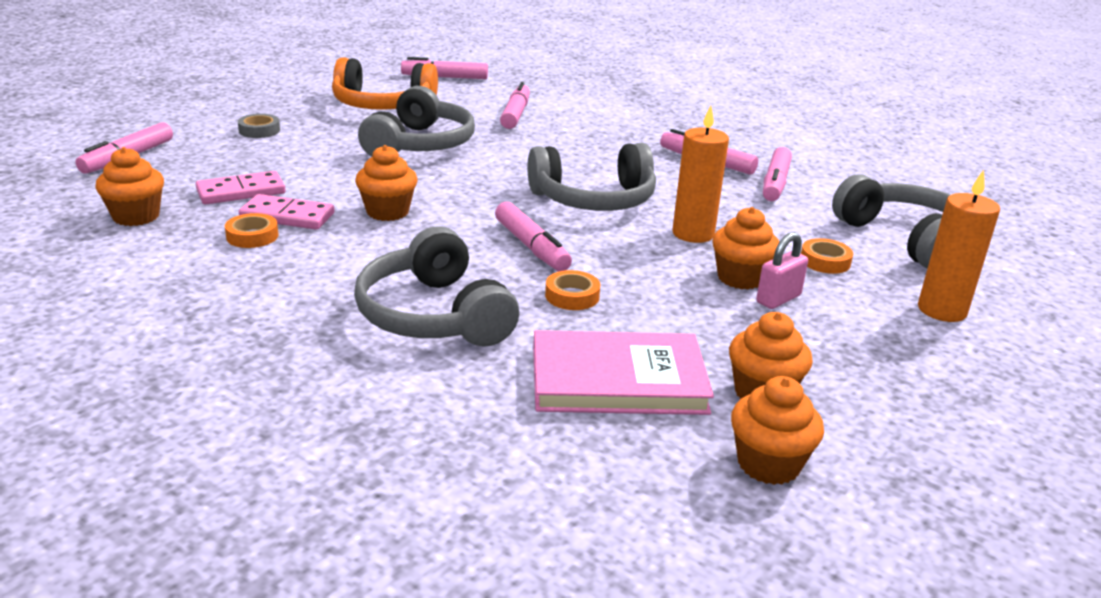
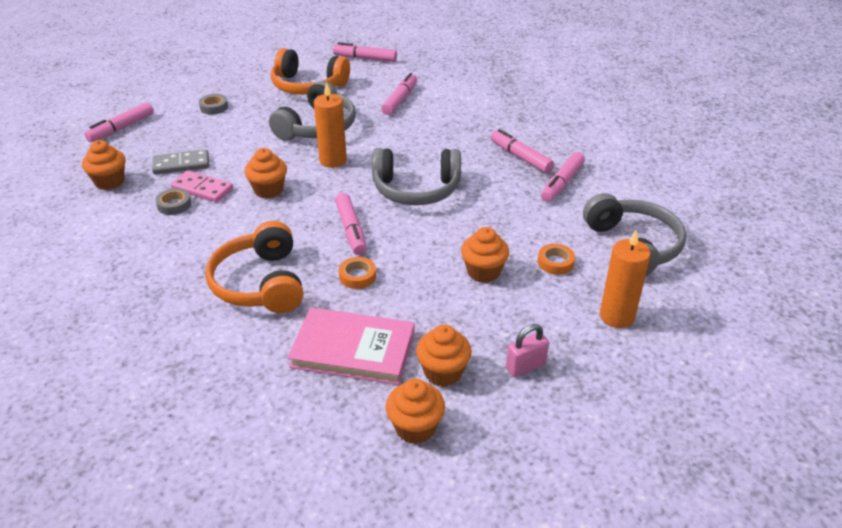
camera: 15 degrees right, 10 degrees up
(241, 192) = (181, 165): pink domino -> grey domino
(252, 236) = (174, 205): orange tape -> grey tape
(433, 315) = (260, 283): grey headphones -> orange headphones
(693, 234) = (471, 228): orange candle -> orange candle (333, 160)
(778, 299) = (500, 293): pink padlock -> pink padlock (525, 366)

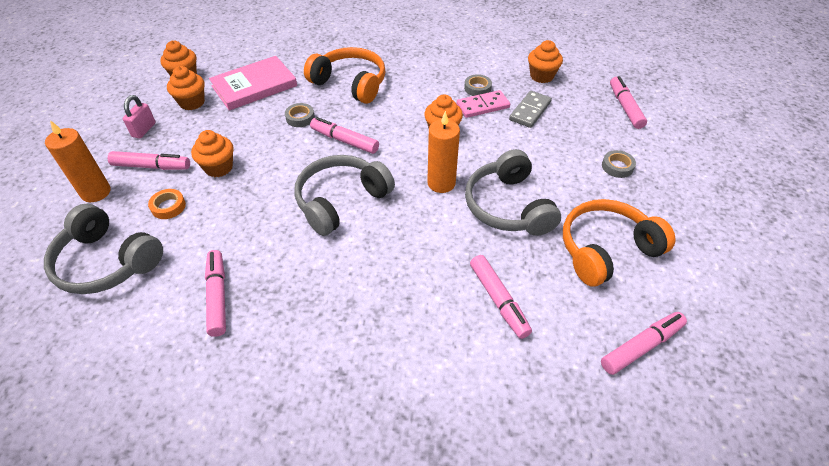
camera: 135 degrees right, 10 degrees up
(357, 276) = (300, 118): orange tape -> grey tape
(521, 157) = (286, 304): pink marker -> pink marker (152, 166)

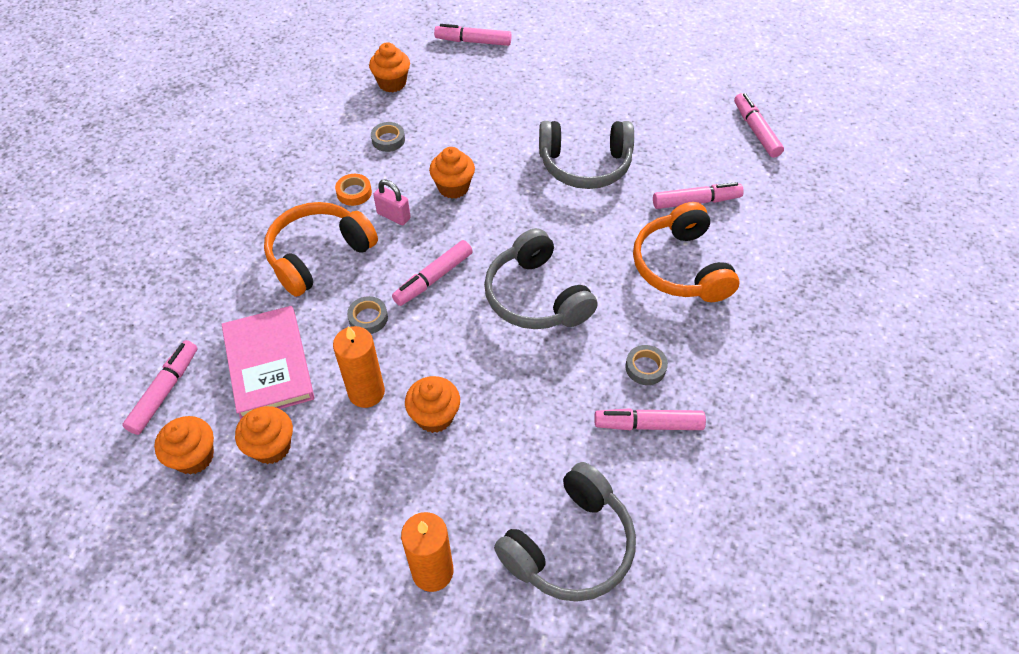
camera: 75 degrees left, 5 degrees up
(144, 130) = (311, 513): pink padlock -> pink padlock (393, 216)
(152, 166) = (402, 499): pink marker -> pink marker (165, 391)
(168, 206) = (491, 476): orange tape -> orange tape (354, 192)
(441, 183) = (536, 207): orange candle -> orange candle (366, 392)
(482, 106) = (423, 144): pink domino -> none
(530, 111) = (448, 110): grey domino -> none
(606, 249) = (655, 117): orange headphones -> orange headphones (680, 267)
(617, 167) = (556, 76): grey tape -> grey tape (645, 367)

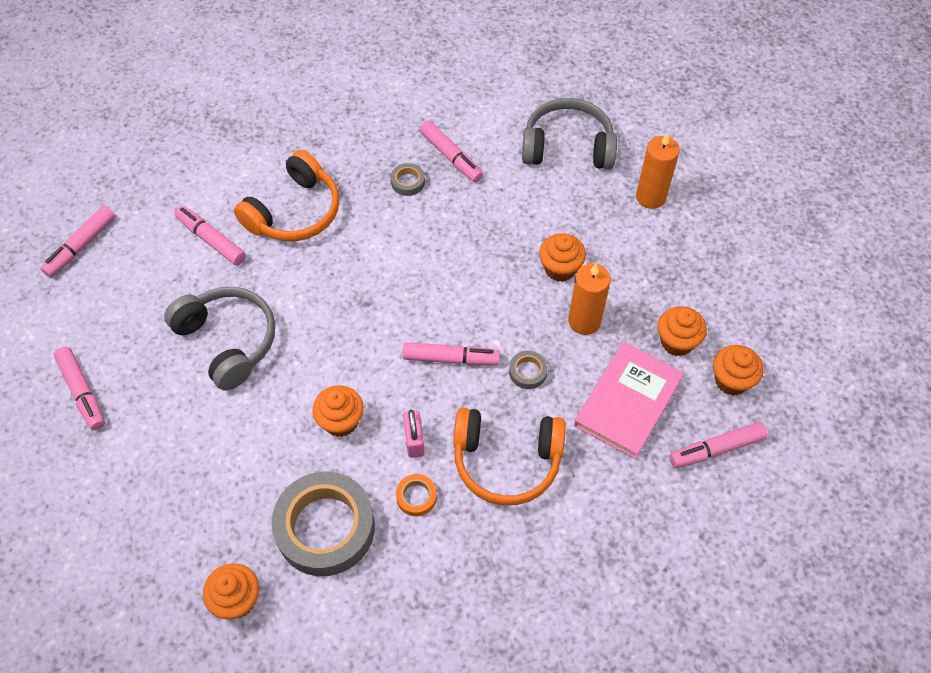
camera: 130 degrees left, 5 degrees up
(388, 140) = (325, 527): grey tape -> grey tape, size x2.40
(473, 41) = (102, 575): pink marker -> pink marker (82, 392)
(535, 297) = (406, 280): grey headphones -> none

